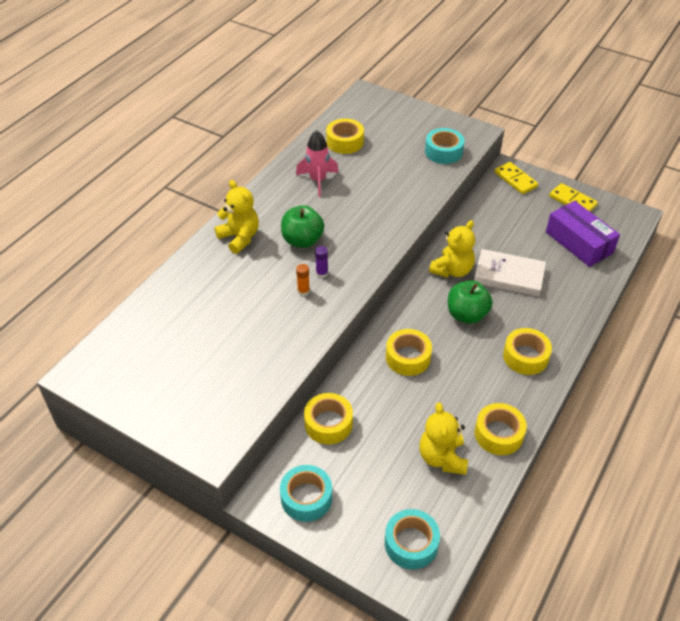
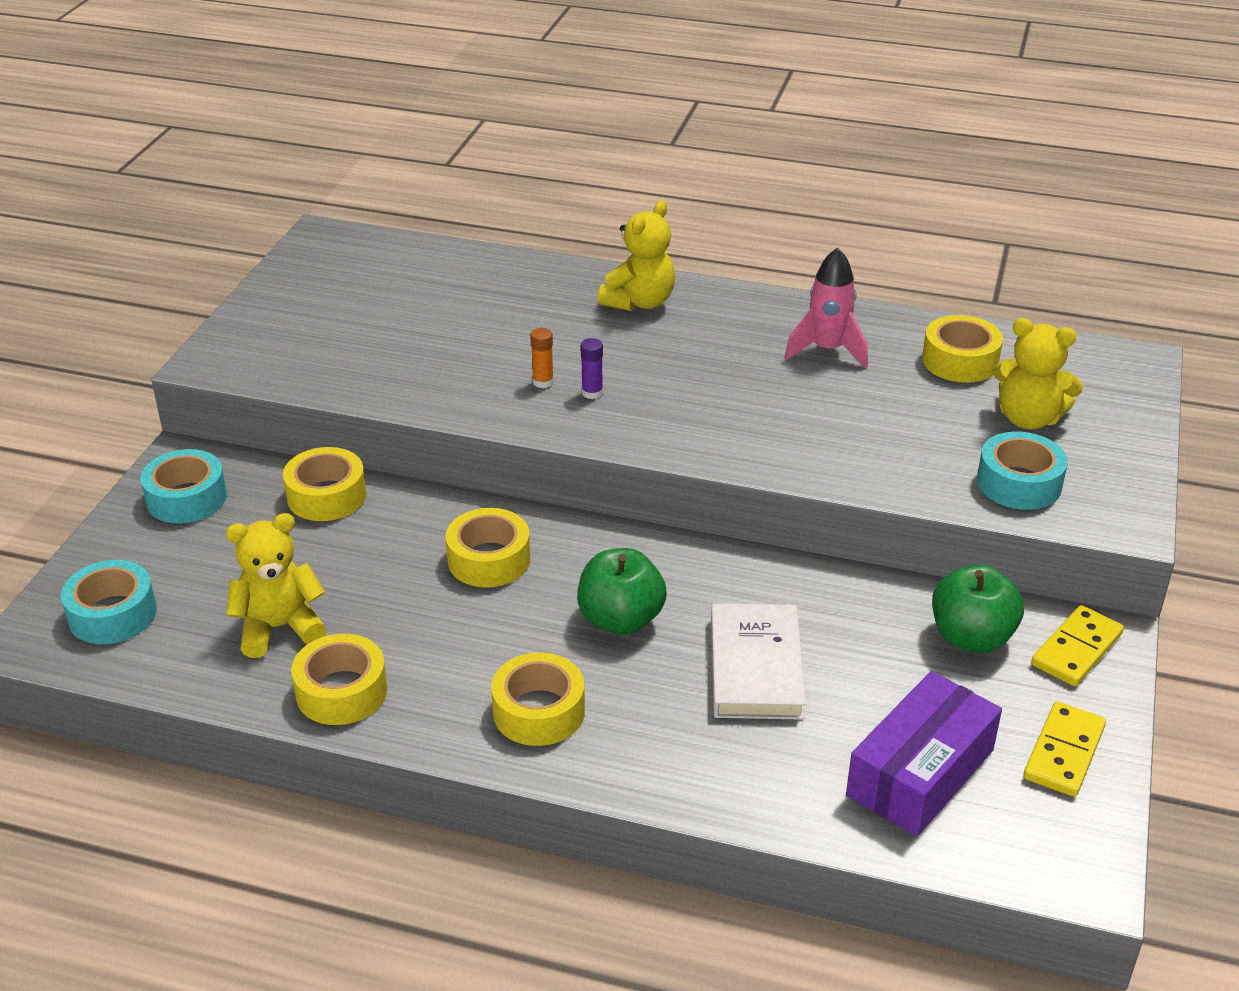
camera: 75 degrees right, 10 degrees down
(302, 240) = (663, 361): green apple -> green apple (971, 637)
(452, 270) = (733, 586): yellow teddy bear -> yellow teddy bear (1028, 418)

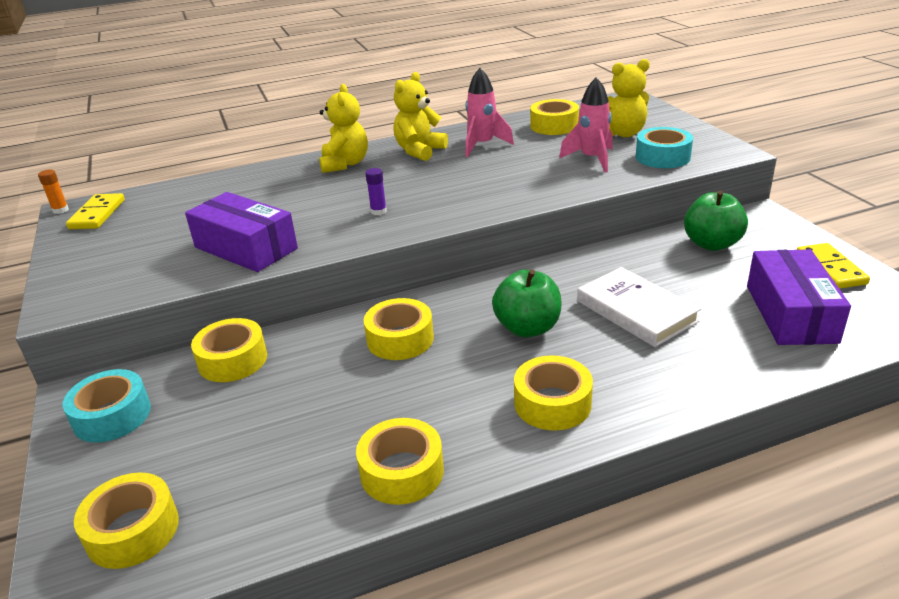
camera: 35 degrees left, 5 degrees down
(112, 614) = (133, 531): turquoise tape -> yellow tape
(279, 628) = (298, 458): yellow teddy bear -> yellow teddy bear (419, 151)
(418, 374) = (246, 248): none -> purple box
(543, 382) = (339, 219): orange glue stick -> orange glue stick (60, 210)
(925, 441) = (592, 159): none -> pink rocket
(1076, 649) = (761, 226): yellow domino -> yellow domino (97, 214)

